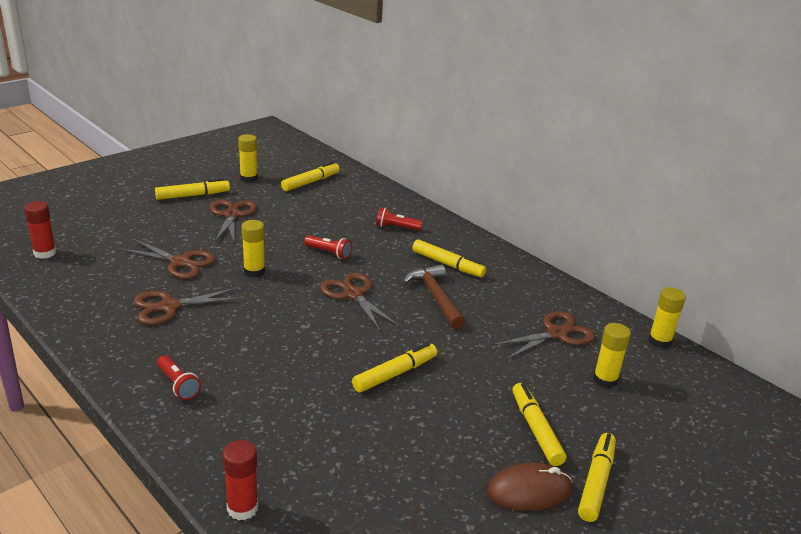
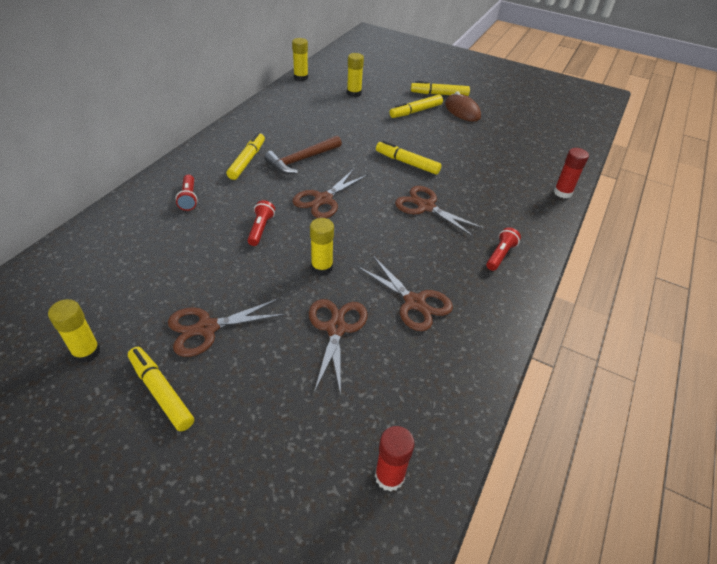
camera: 110 degrees left, 15 degrees up
(310, 182) = (87, 287): yellow marker -> none
(556, 334) = (316, 109): brown scissors -> brown scissors (426, 207)

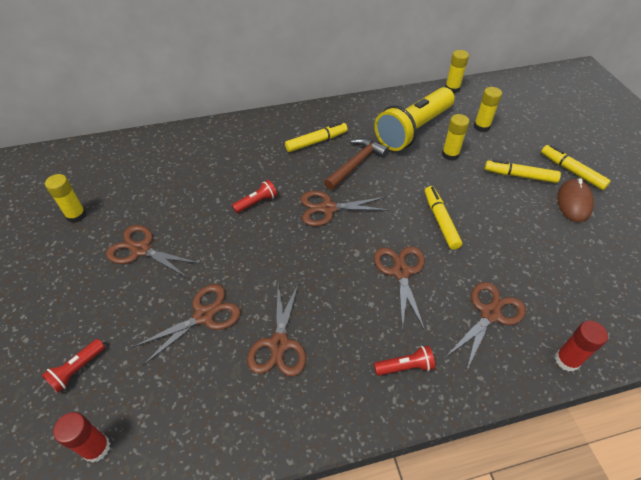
camera: 50 degrees right, 5 degrees up
(161, 392) = (73, 271): yellow marker -> none
(189, 198) = (244, 148): red flashlight -> red flashlight (77, 369)
(301, 160) = (356, 164): brown hammer -> brown hammer turned 120 degrees clockwise
(311, 117) = (413, 130): none -> yellow flashlight
(322, 267) = (255, 262): yellow glue stick -> yellow glue stick (450, 154)
(501, 195) = (490, 314): none -> brown scissors

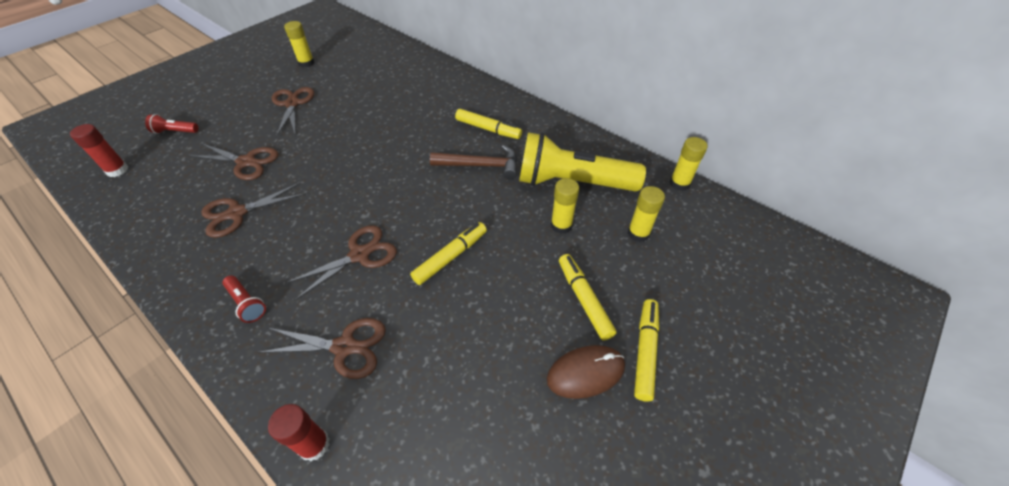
camera: 55 degrees right, 0 degrees up
(257, 202) = (382, 132): red flashlight -> none
(328, 208) = (406, 174): brown scissors -> none

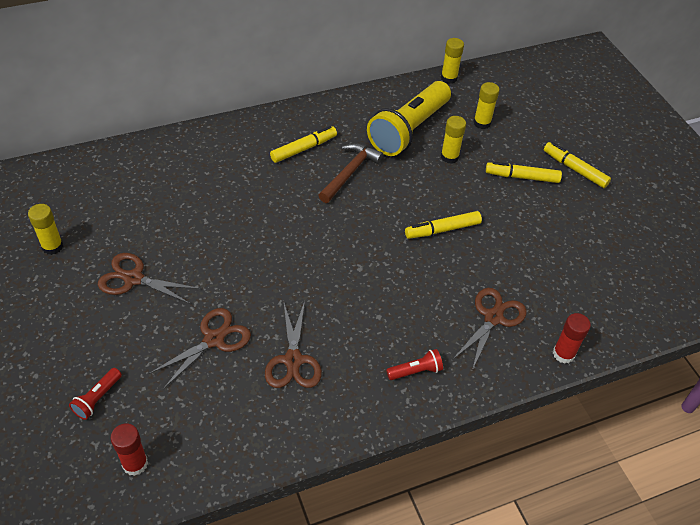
camera: 65 degrees left, 0 degrees up
(360, 255) = (406, 284): brown scissors -> none
(450, 257) = (442, 230): yellow marker -> yellow marker turned 90 degrees counterclockwise
(585, 372) = (575, 202): brown mouse -> none

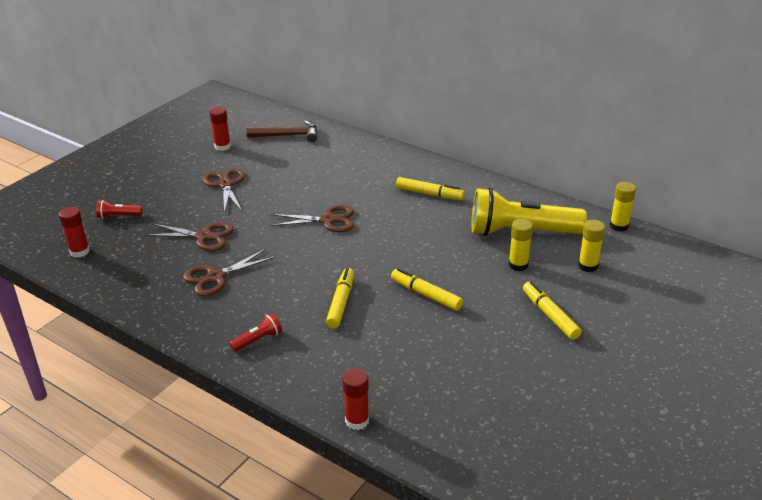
camera: 60 degrees right, 15 degrees down
(52, 246) = (222, 146): yellow glue stick -> red glue stick
(350, 173) = (431, 224): brown hammer -> brown hammer (288, 135)
(416, 371) = (258, 340): red flashlight -> red flashlight turned 75 degrees counterclockwise
(493, 317) = (356, 361): brown scissors -> brown scissors (328, 220)
(574, 169) = (607, 345): yellow marker -> yellow marker (341, 303)

